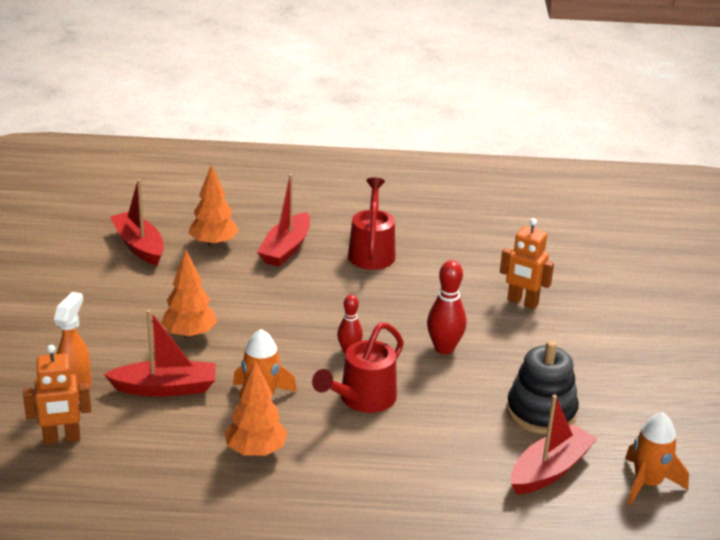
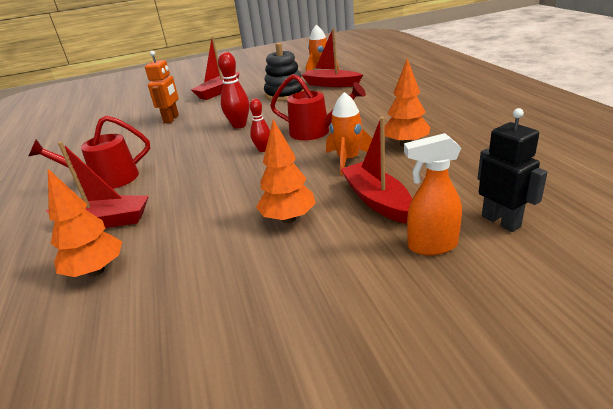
camera: 105 degrees left, 0 degrees up
(62, 439) = (501, 221): orange robot -> black robot
(139, 246) = (106, 334): red boat -> red boat (219, 92)

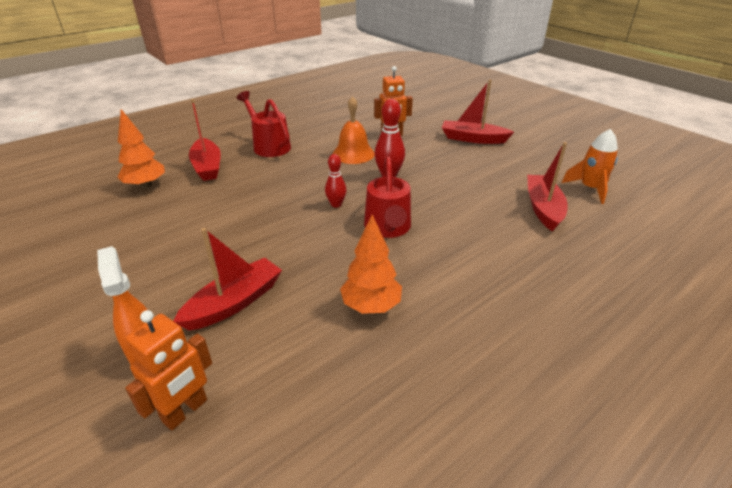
camera: 65 degrees right, 5 degrees up
(183, 137) = (353, 154): none -> orange bell
(285, 94) = (489, 182): black stacking toy -> none
(288, 218) = (204, 252): orange tree -> none
(348, 160) = (321, 266): orange rocket -> none
(501, 221) = (185, 411): black robot -> orange robot

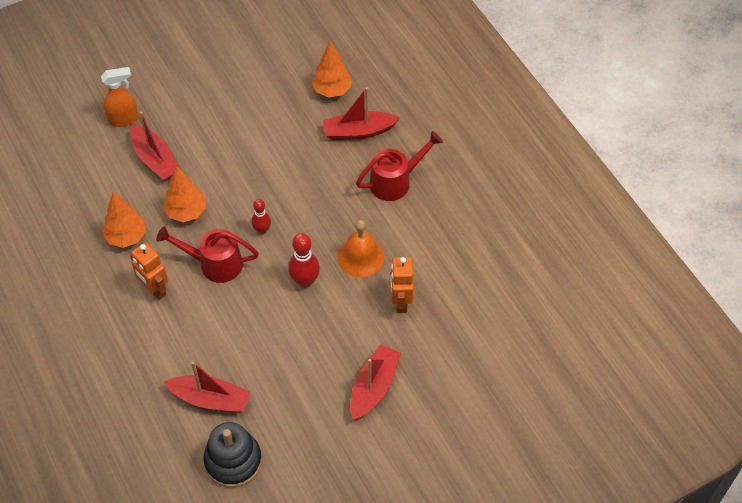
camera: 100 degrees right, 20 degrees up
(185, 411) = (77, 141): orange robot -> orange robot (154, 290)
(321, 259) = (186, 212): none -> orange tree
(590, 188) = (233, 461): orange rocket -> black stacking toy

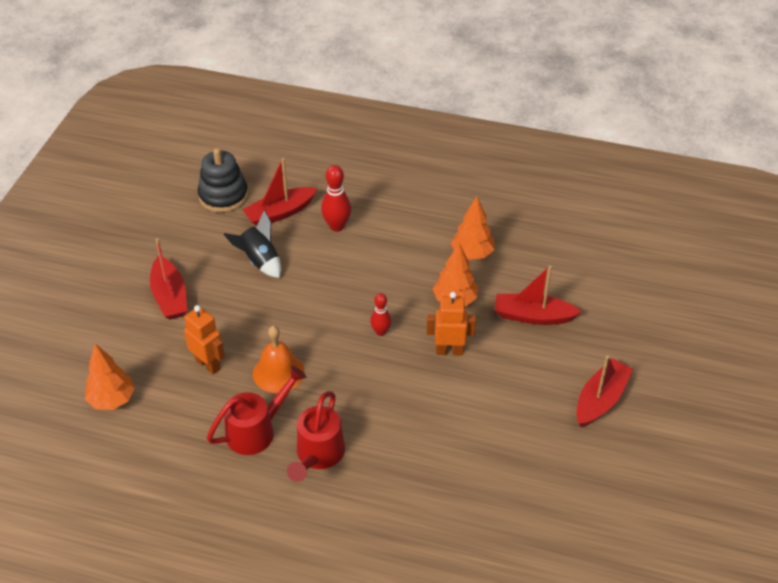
camera: 135 degrees right, 10 degrees down
(124, 119) = (602, 325): orange spray bottle -> none
(154, 290) = (404, 240): orange robot -> orange robot (449, 351)
(214, 263) = (386, 284): red watering can -> red watering can (257, 430)
(276, 363) = (259, 261): none -> black rocket
(305, 281) = (302, 323): red bowling pin -> red bowling pin (337, 226)
(332, 90) = (477, 494): orange tree -> orange tree (112, 400)
(358, 132) = (403, 474): red boat -> red boat (600, 400)

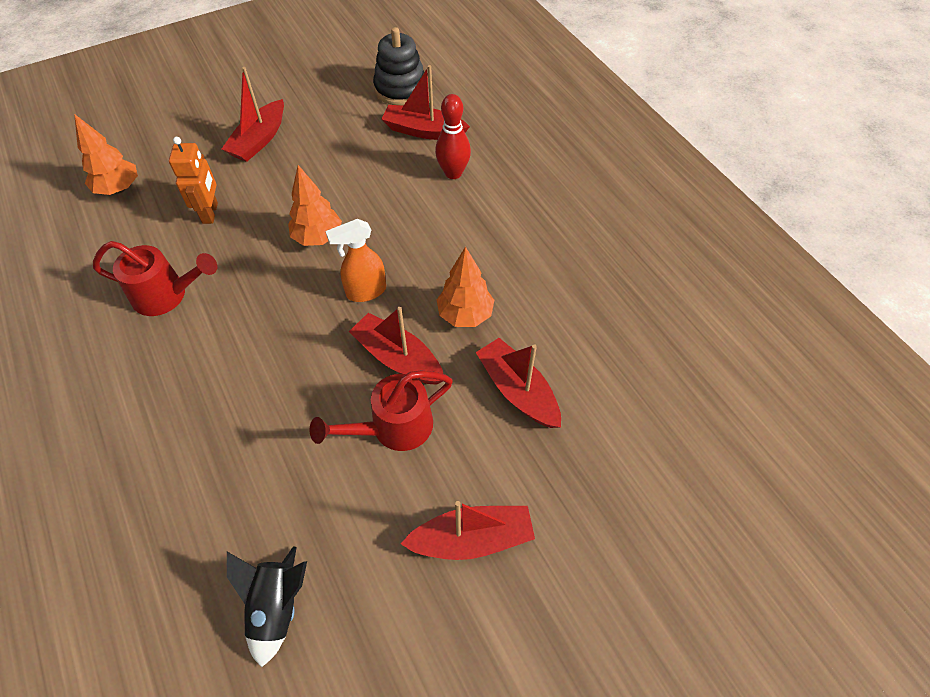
camera: 45 degrees right, 10 degrees up
(259, 261) = (356, 159): black rocket -> black rocket (276, 606)
(278, 372) = (246, 260): orange bell -> none
(317, 456) = (175, 357): red watering can -> red watering can (393, 428)
(381, 332) = (365, 292): red bowling pin -> orange spray bottle
(449, 351) = (398, 358): orange robot -> red boat
(472, 254) = (538, 283): orange tree -> orange tree (318, 237)

